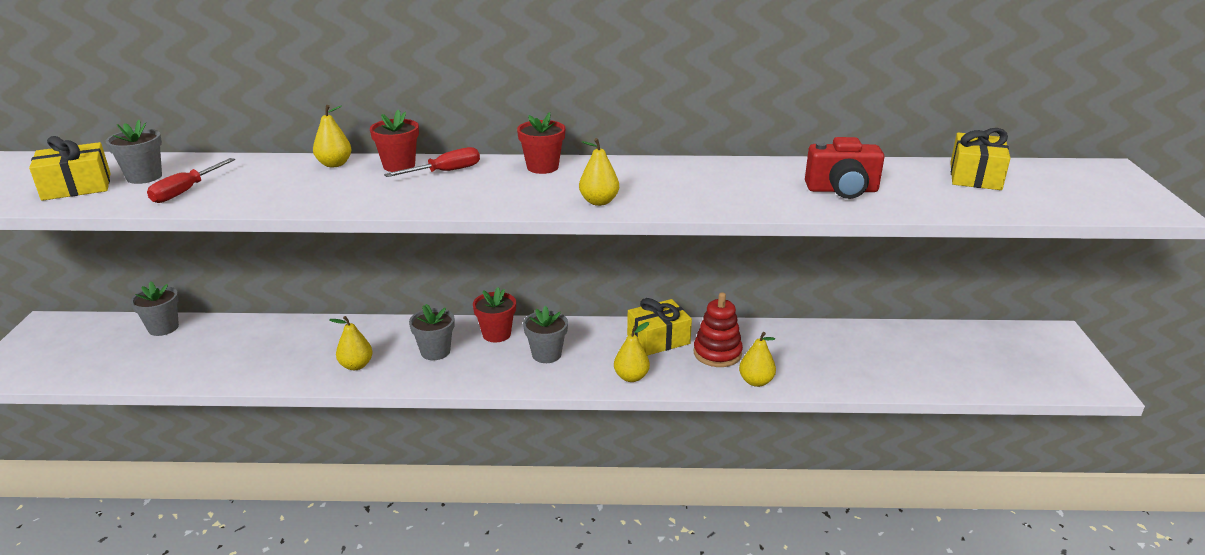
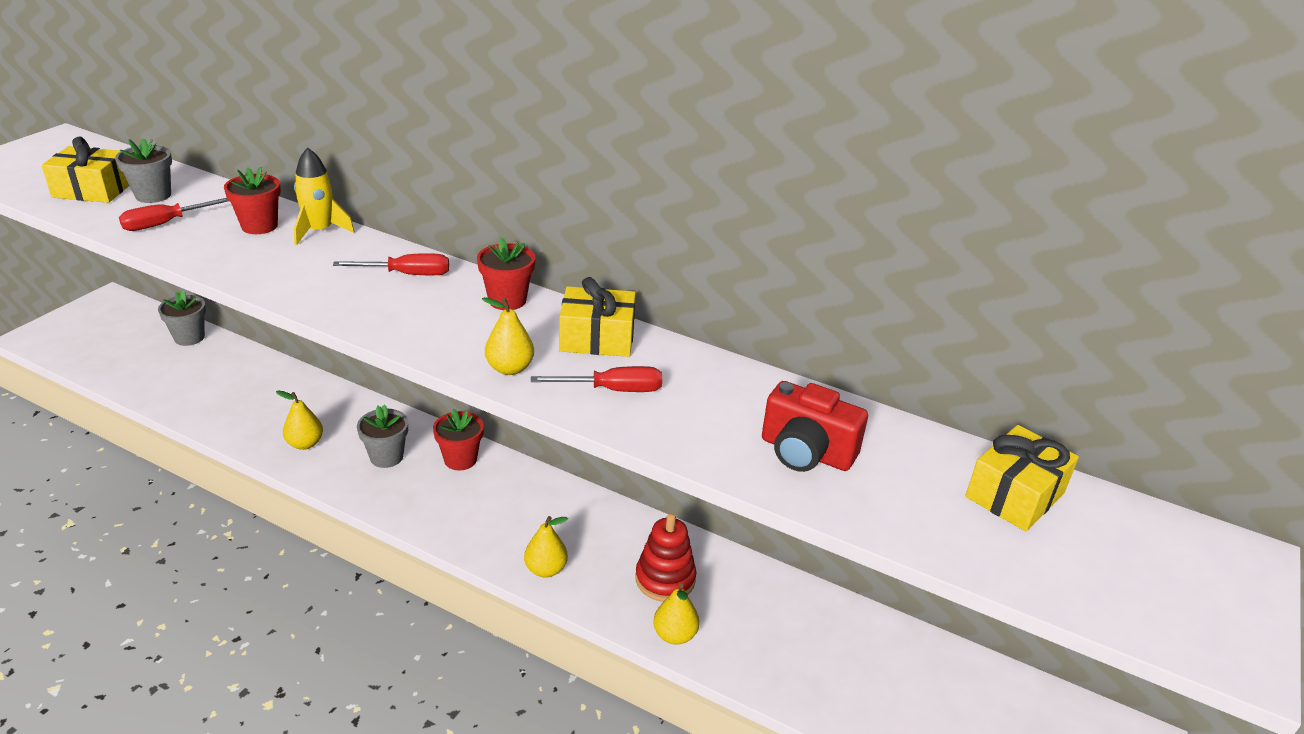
camera: 25 degrees right, 5 degrees up
(334, 164) = (320, 231): yellow pear -> yellow rocket
(399, 166) = (374, 252): red flower pot -> red flower pot (259, 226)
(546, 354) = (486, 504): grey flower pot -> none
(658, 339) = (617, 533): yellow gift -> yellow gift (597, 338)
(684, 193) = (613, 390): none -> red screwdriver

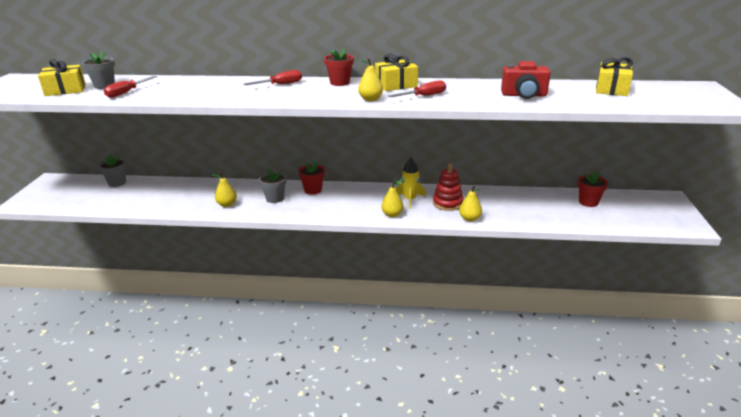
camera: 20 degrees left, 5 degrees down
(259, 226) = (181, 84): red flower pot -> red flower pot (588, 202)
(320, 231) = (215, 80): yellow rocket -> yellow rocket (410, 200)

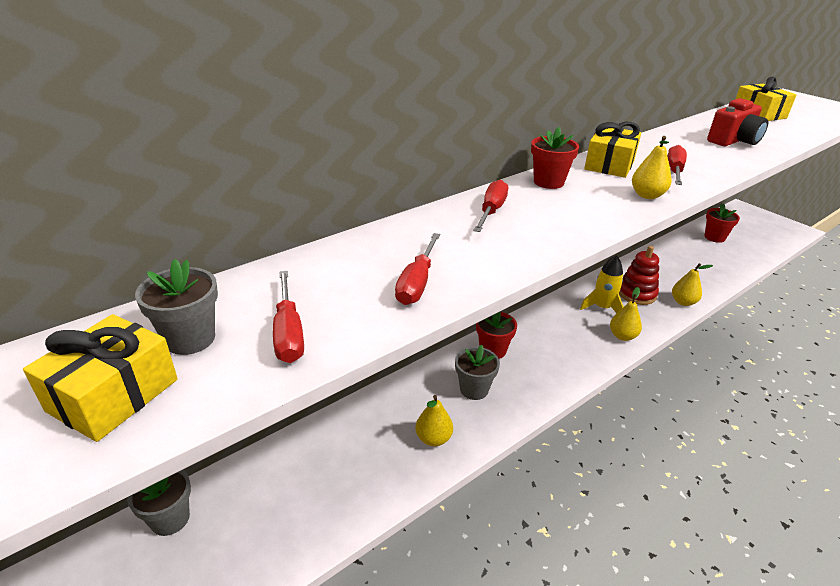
camera: 45 degrees left, 5 degrees up
(191, 94) = (417, 283): none -> red screwdriver

